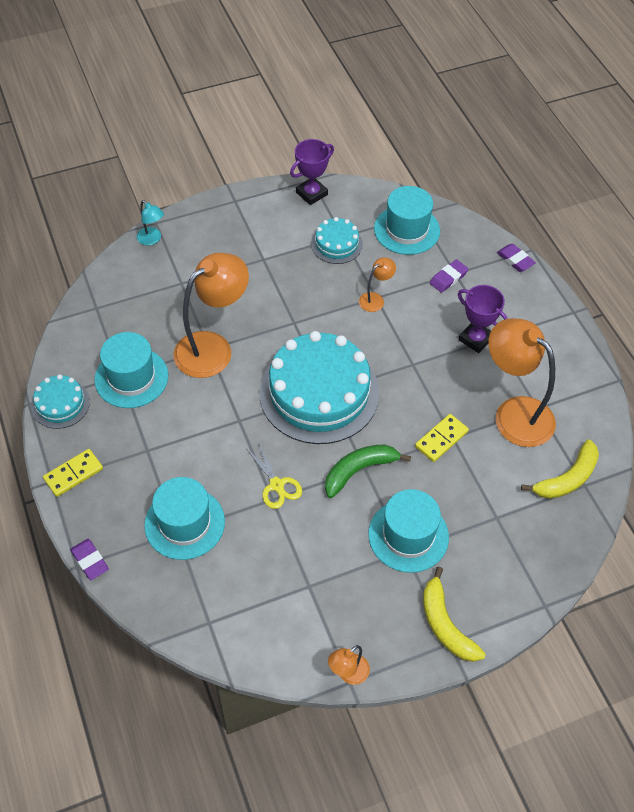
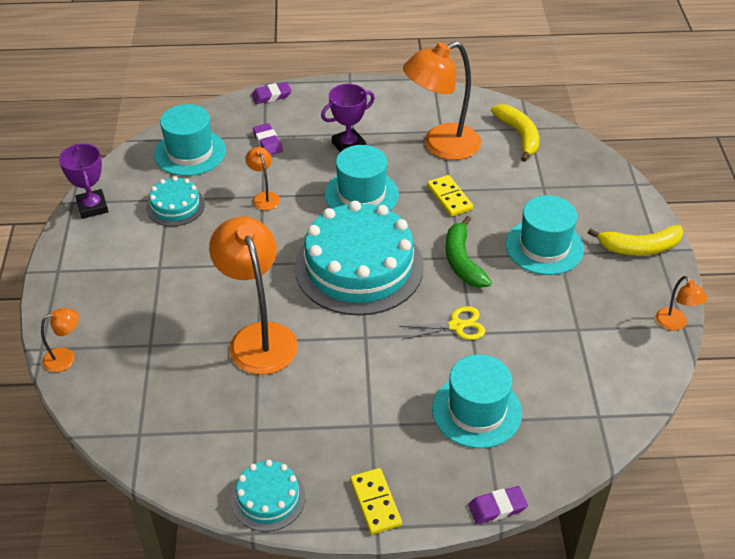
camera: 70 degrees left, 10 degrees down
(131, 377) = (263, 419): turquoise hat -> turquoise hat (361, 194)
(152, 239) = (66, 357): turquoise lamp -> orange lamp

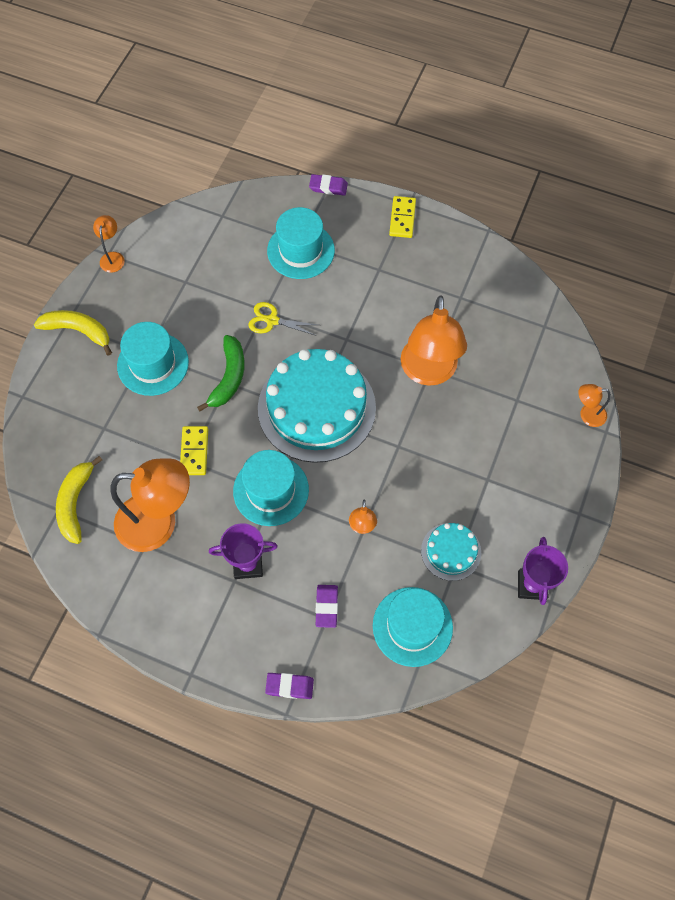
camera: 155 degrees left, 20 degrees up
(268, 498) = (470, 247): turquoise cake -> none

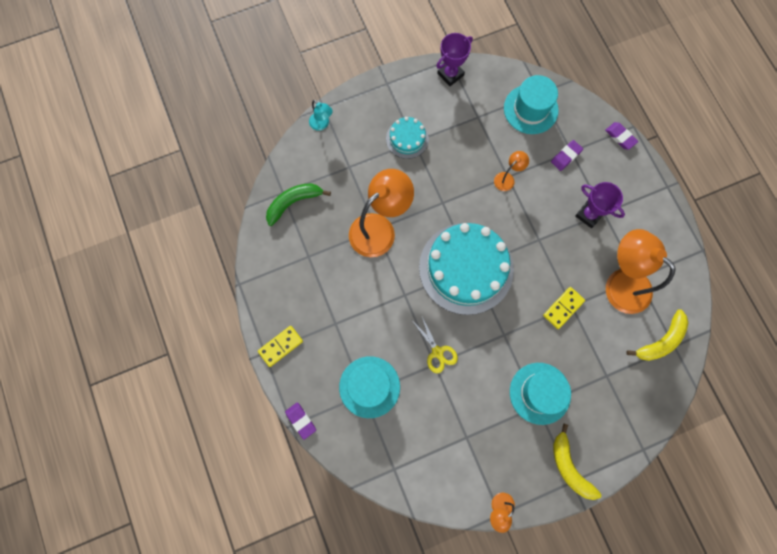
camera: 135 degrees left, 10 degrees up
(229, 377) = (500, 337): green banana -> green banana (293, 202)
(271, 490) = (539, 244): turquoise hat -> none
(451, 551) = (473, 125): turquoise cake -> turquoise cake (407, 138)
(587, 415) = (322, 124): orange lamp -> turquoise lamp

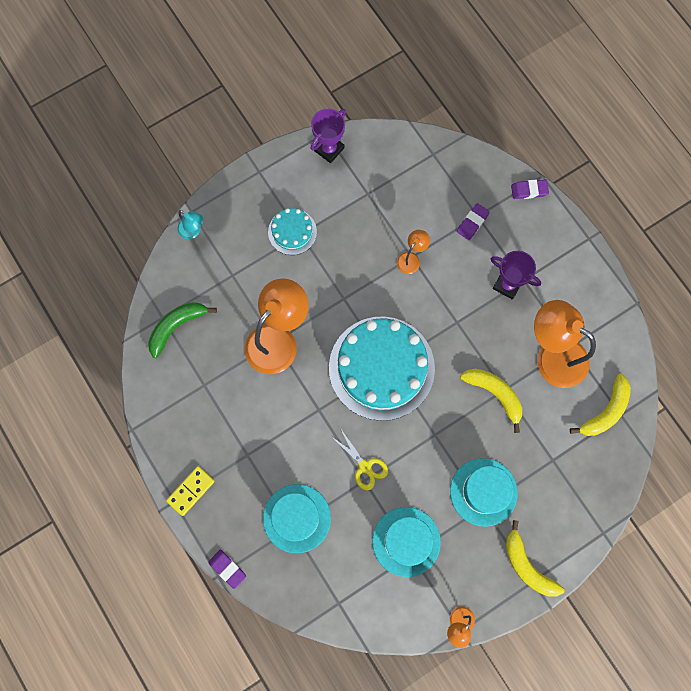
camera: 10 degrees left, 0 degrees up
(530, 109) = (425, 175): turquoise hat -> turquoise hat (406, 541)
(563, 308) = (495, 394): yellow domino -> yellow banana
(620, 137) = (529, 190): purple eraser -> purple eraser turned 45 degrees counterclockwise

